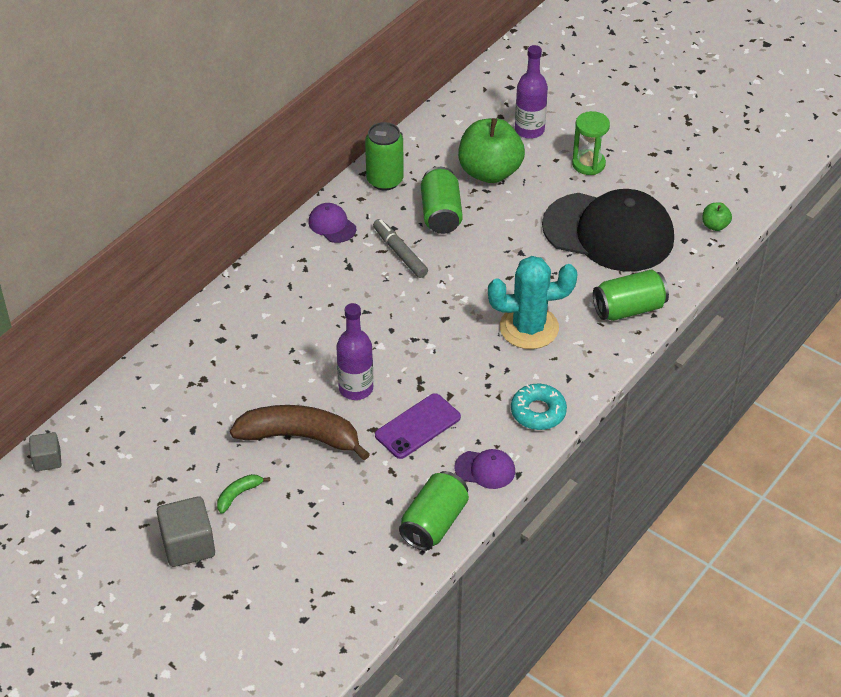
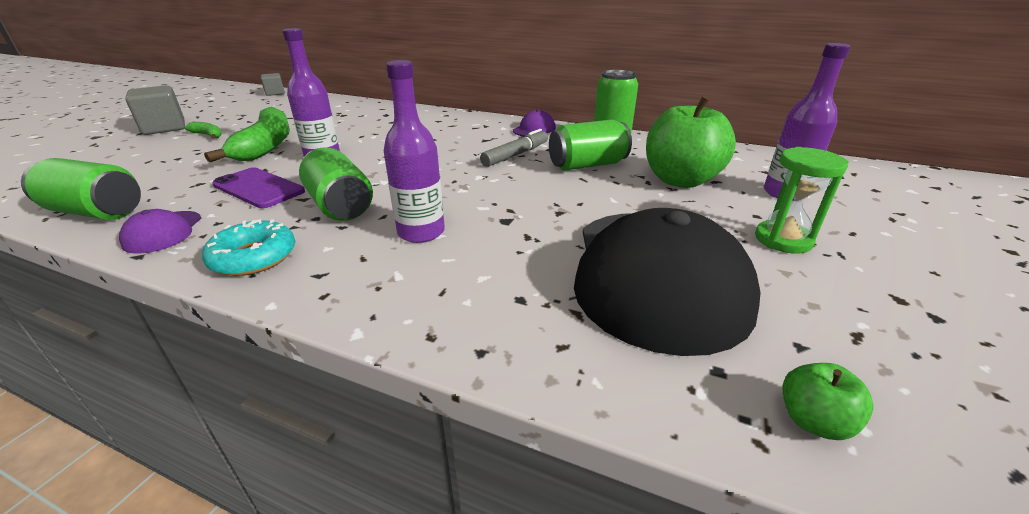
camera: 75 degrees right, 15 degrees down
(300, 437) = (266, 146): brown banana -> green banana
(529, 328) = (421, 232): turquoise cactus -> purple bottle
(629, 309) = (486, 317): green can -> green can (340, 205)

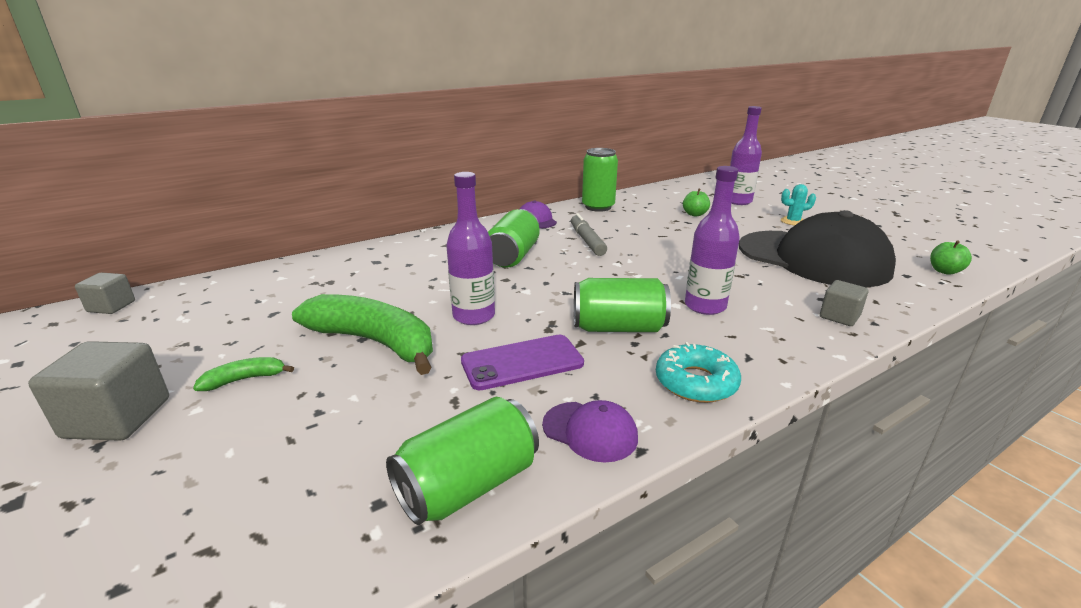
camera: 55 degrees left, 5 degrees down
(473, 319) = (839, 316): none -> grey cube
(587, 165) = (638, 227): green can -> green can (513, 256)
(680, 180) = (694, 214): green apple -> green apple, size x0.43
(783, 240) = (793, 221): green hourglass -> turquoise cactus

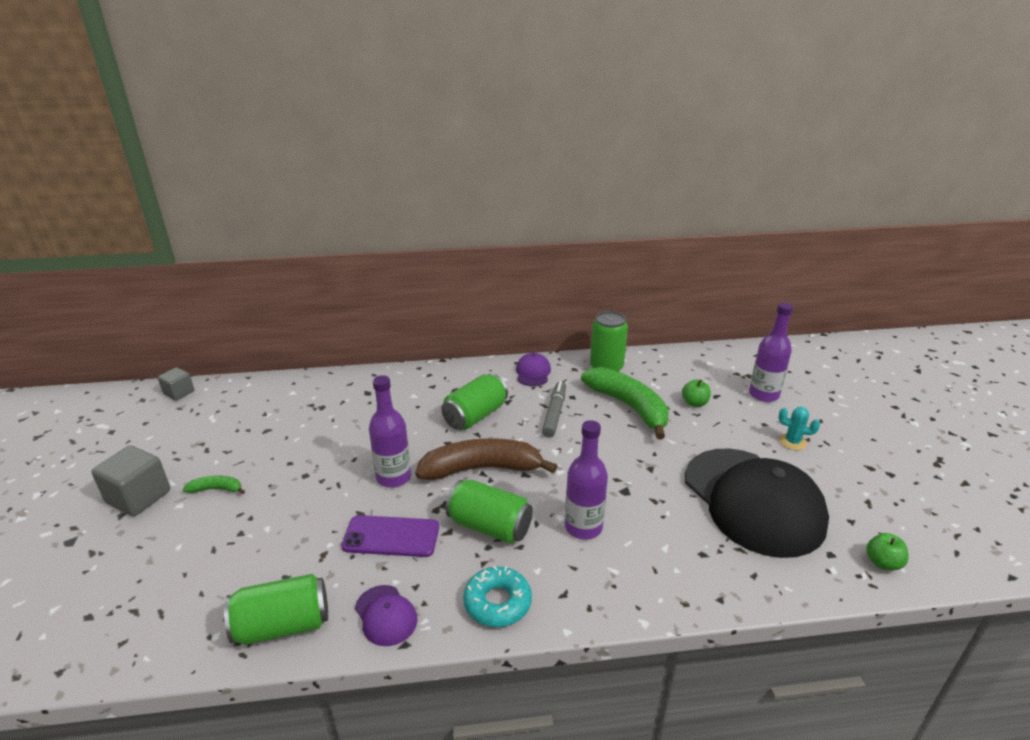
camera: 25 degrees right, 5 degrees up
(375, 342) = (311, 481): green banana -> green banana (629, 407)
(561, 289) = (482, 469): none -> brown banana
(839, 316) = (694, 581): grey cube -> none

